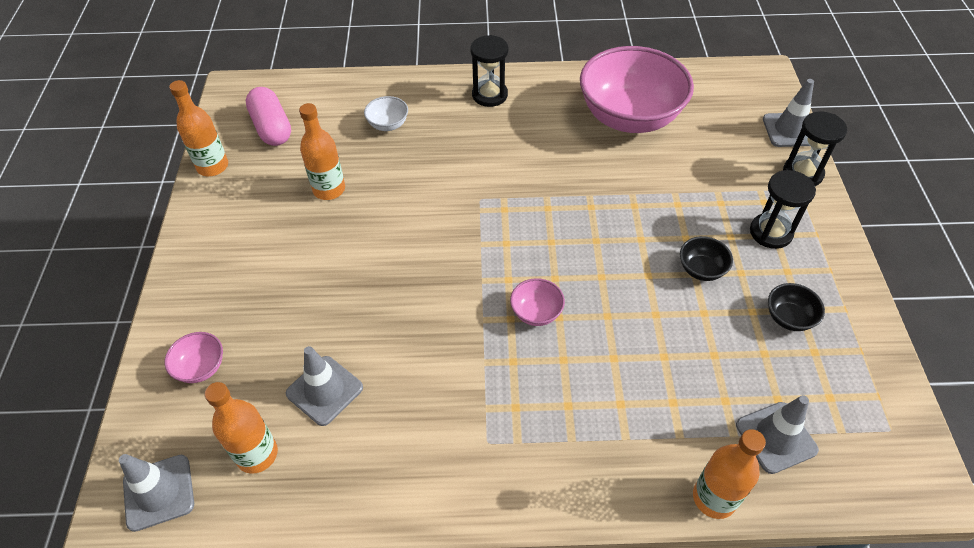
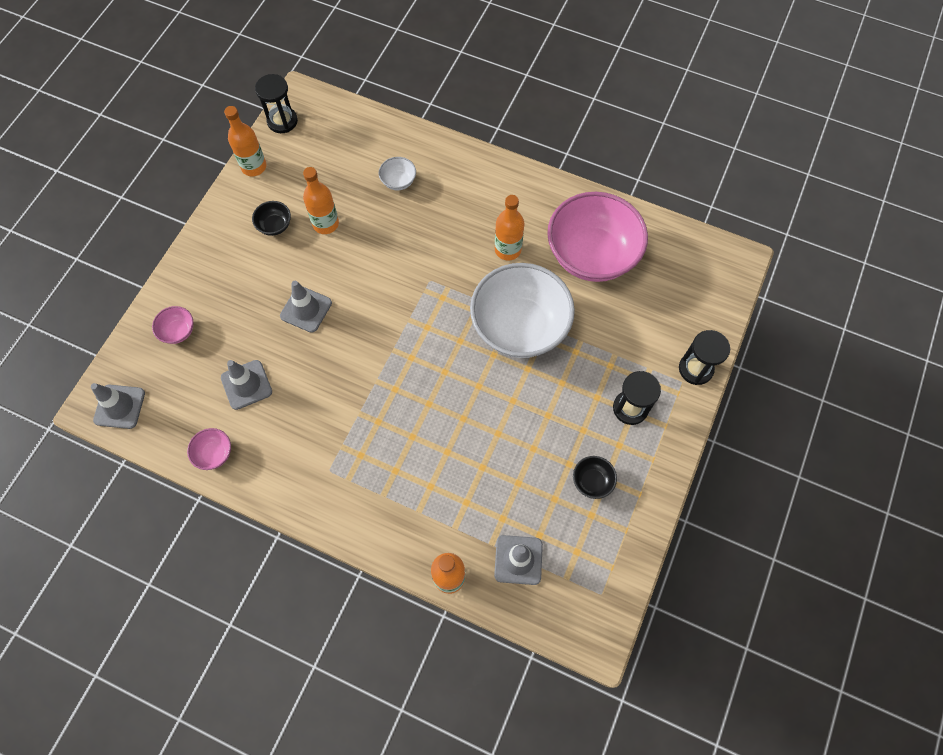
camera: 25 degrees right, 15 degrees up
(257, 454) = (186, 409): orange bottle -> orange bottle (507, 249)
(272, 128) = (311, 148): pink capsule -> none
(489, 95) = (493, 185): black hourglass -> black hourglass (282, 121)
(536, 313) = (415, 393): pink bowl -> pink bowl (214, 453)
(604, 204) = (519, 327): none -> white bowl
(701, 269) = (555, 414): black bowl -> black bowl (275, 226)
(789, 130) = (715, 324): grey traffic cone -> grey traffic cone (306, 309)

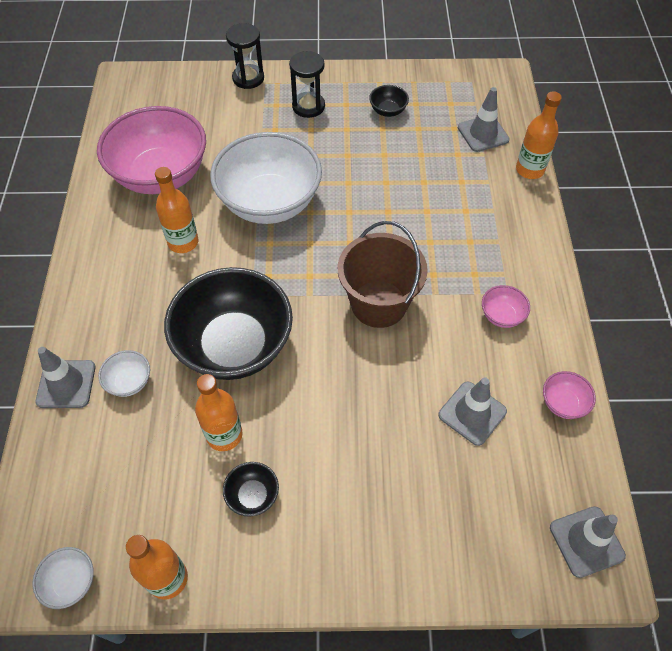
camera: 115 degrees left, 10 degrees down
(178, 331) = (456, 530): pink bowl -> pink bowl (501, 315)
(282, 121) = (71, 582): black hourglass -> white bowl
(306, 309) = (349, 399): grey traffic cone -> grey traffic cone (66, 384)
(373, 365) = (379, 304): none -> brown bucket
(391, 253) = (234, 345): none -> black bowl

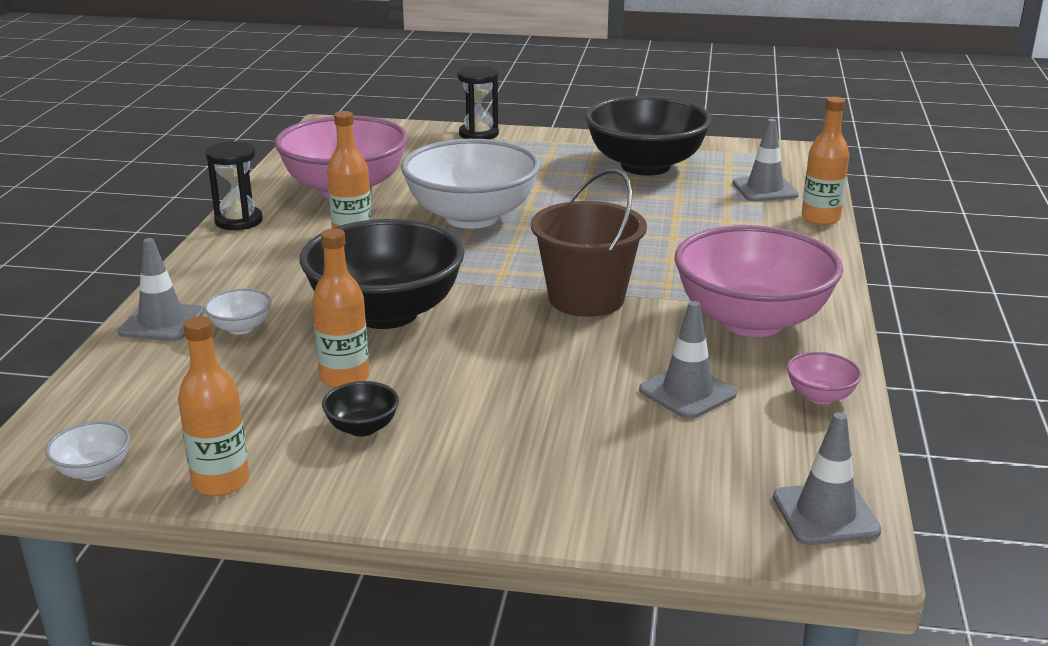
camera: 10 degrees right, 30 degrees down
(308, 106) = (546, 157): black hourglass -> black hourglass (239, 221)
(388, 111) = (645, 166): black bowl -> black bowl, size x2.48
(501, 315) = (751, 321): pink bowl -> pink bowl, size x2.48

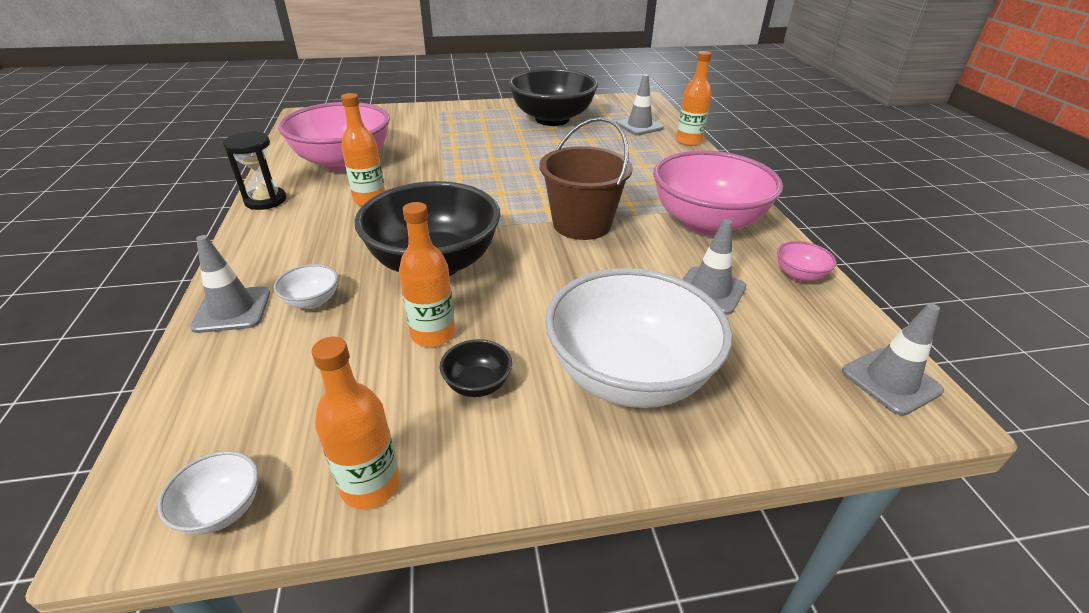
camera: 20 degrees left, 10 degrees up
(471, 217) = (455, 171): white bowl -> white bowl (629, 376)
(478, 134) = (422, 109): black hourglass -> none

